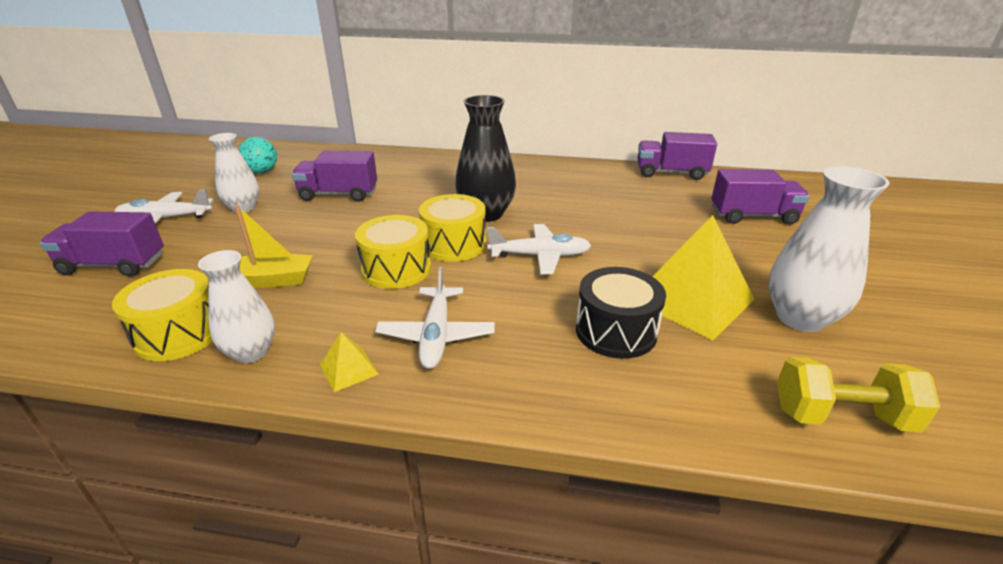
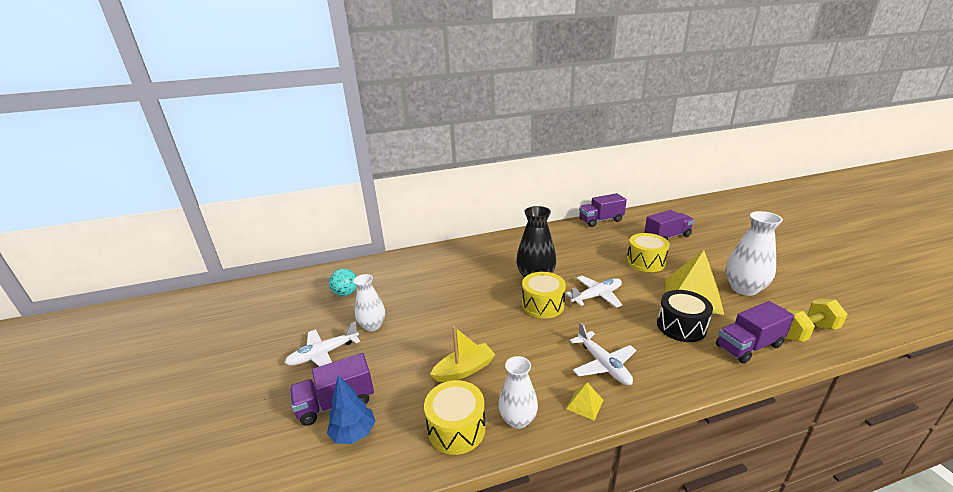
camera: 25 degrees left, 5 degrees down
(87, 298) = (354, 434): none -> blue tree
(339, 194) = (427, 294): purple truck -> purple truck (748, 346)
(396, 269) = (531, 333): yellow drum -> yellow drum (645, 262)

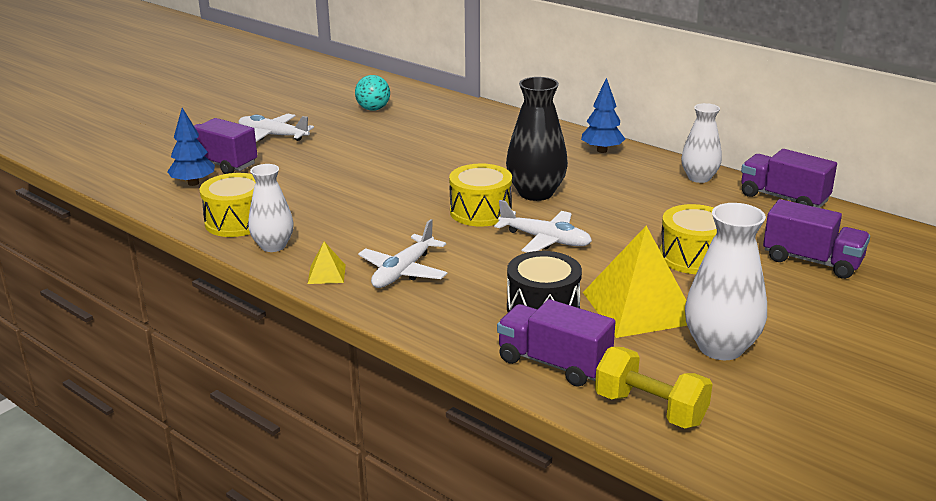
camera: 55 degrees right, 0 degrees up
(372, 326) = (336, 140): white vase -> white vase (699, 178)
(464, 370) = (317, 202): yellow boat -> none
(503, 242) = (602, 150): none -> blue tree

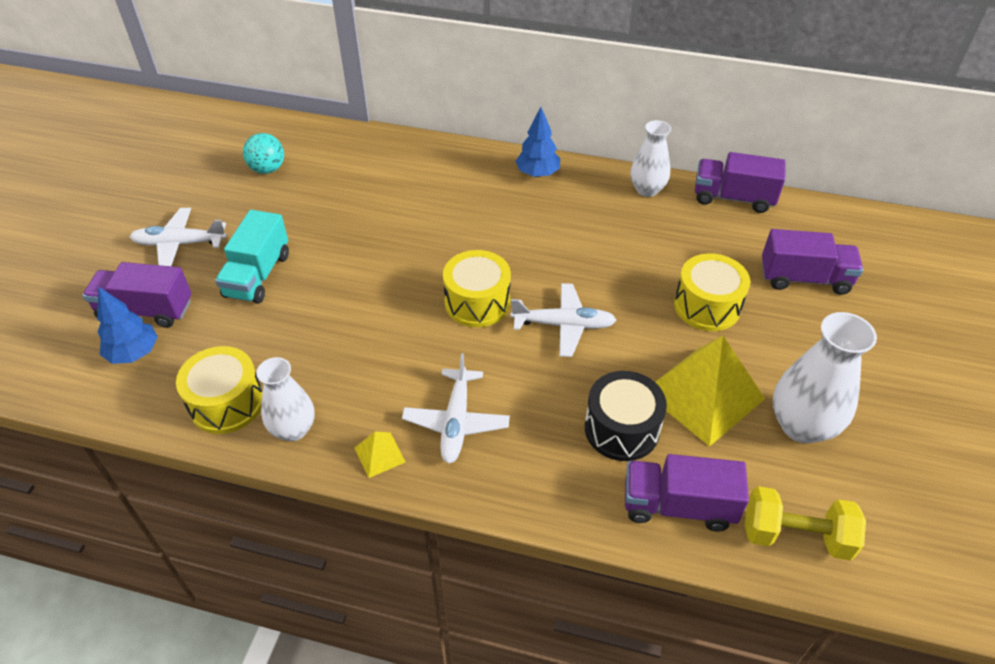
camera: 25 degrees left, 20 degrees up
(316, 162) = (258, 275): none -> turquoise truck
(536, 193) = (513, 257): black vase -> none

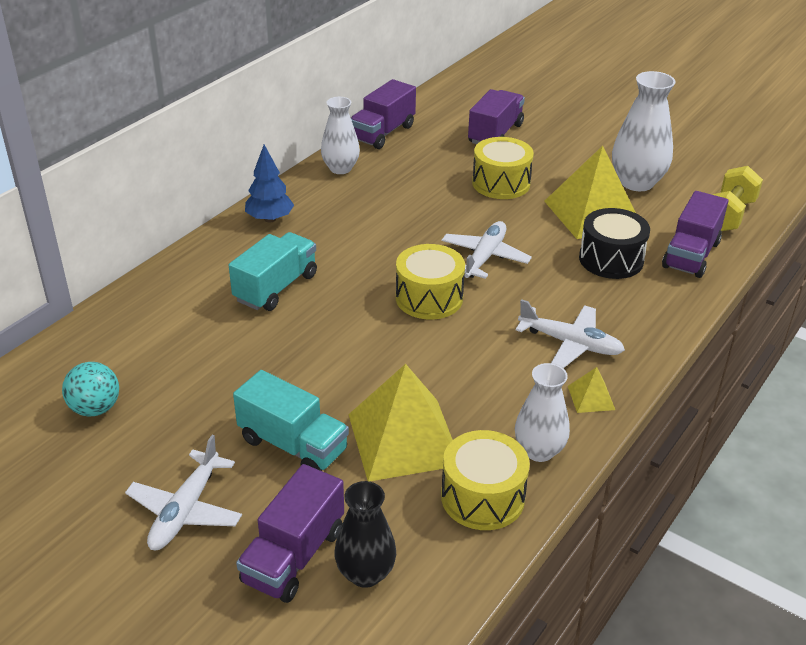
camera: 70 degrees left, 10 degrees down
(134, 353) = (365, 573): blue tree -> black vase
(283, 336) = (404, 439): none -> yellow pyramid
(443, 207) = (276, 288): none -> turquoise truck

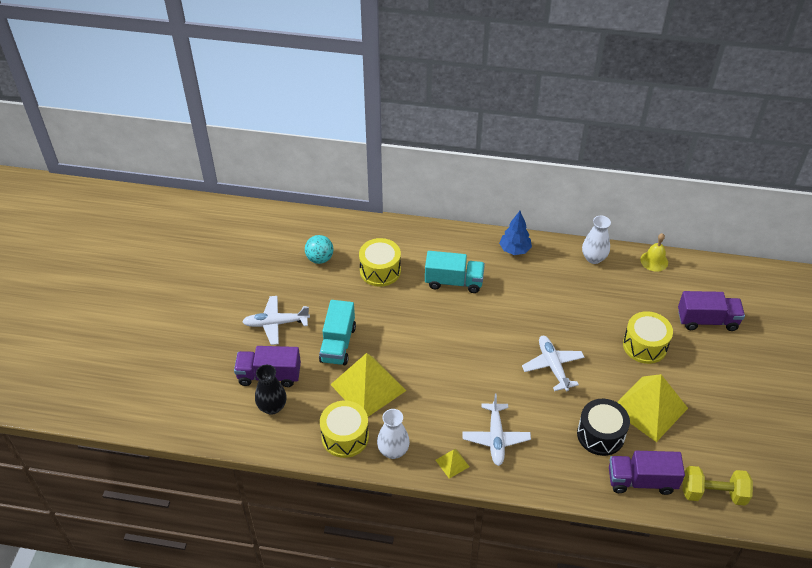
camera: 65 degrees right, 10 degrees up
(383, 133) = (654, 261): purple truck -> yellow bell
(429, 298) = (492, 354): yellow drum -> yellow drum (380, 270)
(484, 257) = (552, 366): white plane -> white plane turned 105 degrees counterclockwise
(637, 182) = (712, 424): white vase -> none

